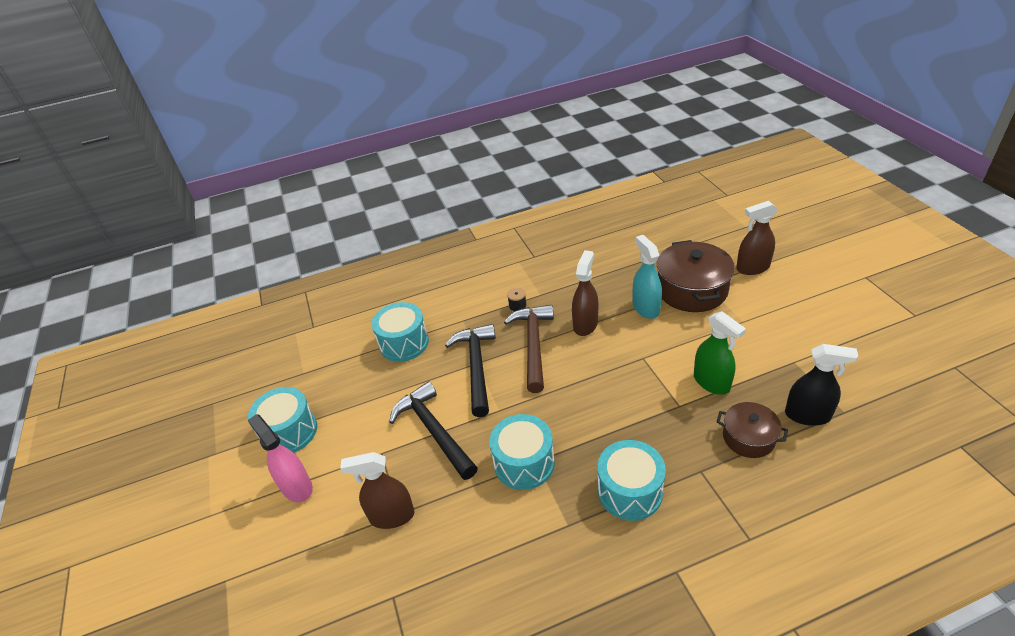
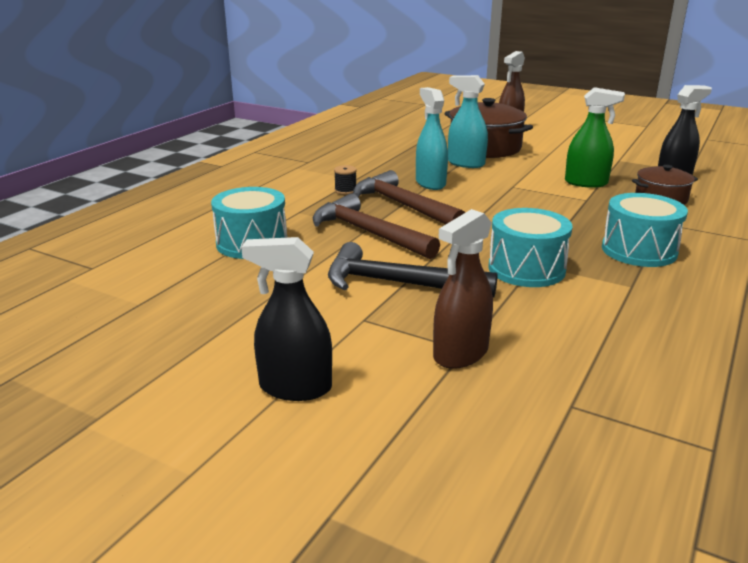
camera: 45 degrees left, 15 degrees down
(289, 432) = (201, 352): turquoise drum -> none
(297, 487) = (295, 387): pink spray bottle -> black spray bottle
(476, 367) = (369, 233): black hammer -> brown hammer
(585, 324) = (430, 183): brown spray bottle -> turquoise spray bottle

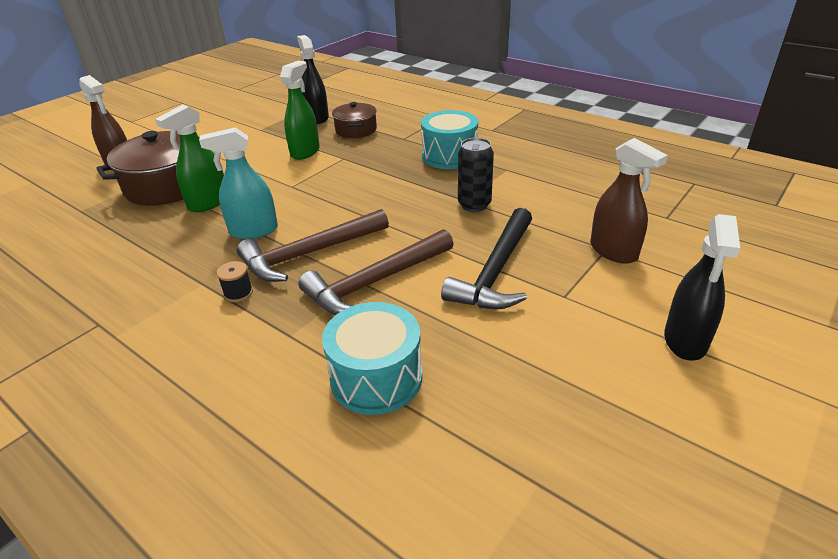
camera: 80 degrees left, 10 degrees up
(465, 163) = (208, 203): turquoise spray bottle -> green spray bottle
(526, 269) = (474, 205): turquoise drum -> black can

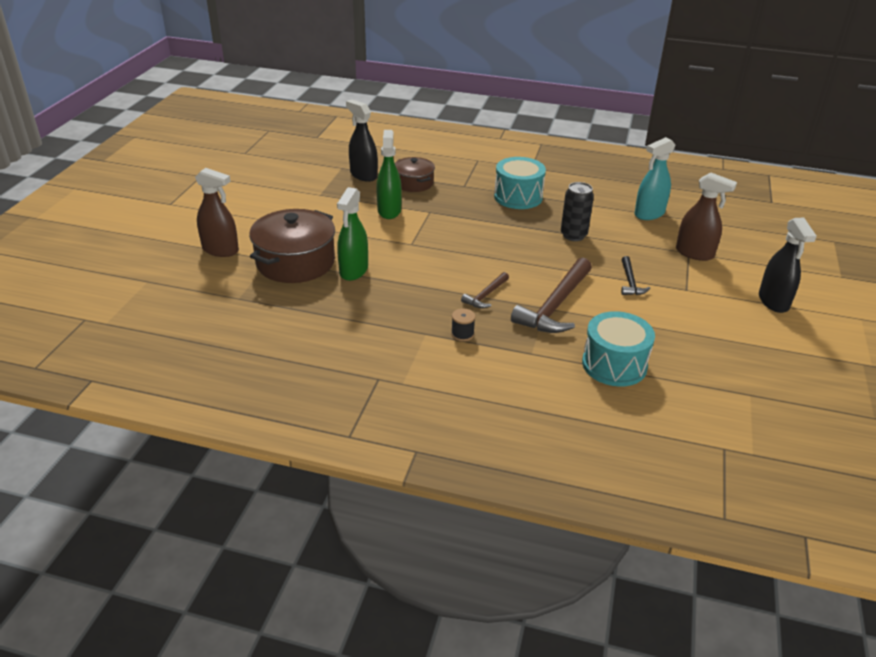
camera: 25 degrees left, 0 degrees up
(253, 231) = (421, 286): turquoise spray bottle -> turquoise spray bottle (649, 214)
(309, 254) = (485, 295): brown hammer -> brown hammer, size x0.51
(495, 271) = (630, 282): black hammer -> black hammer, size x0.51

